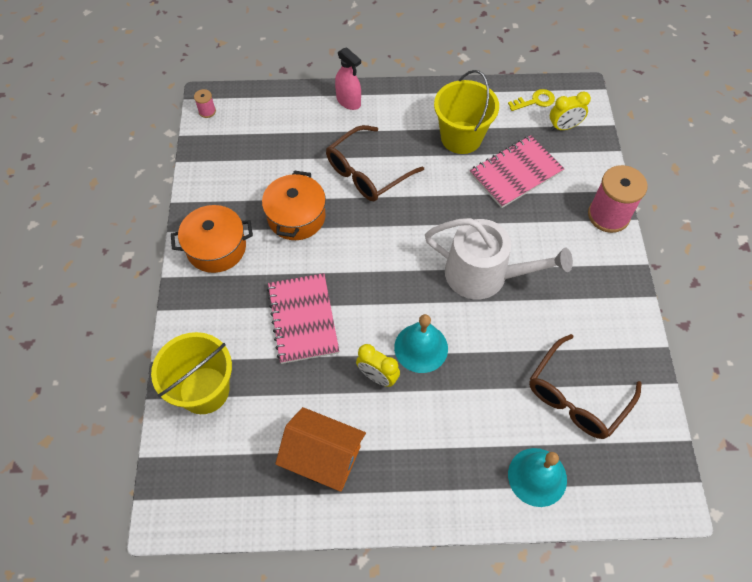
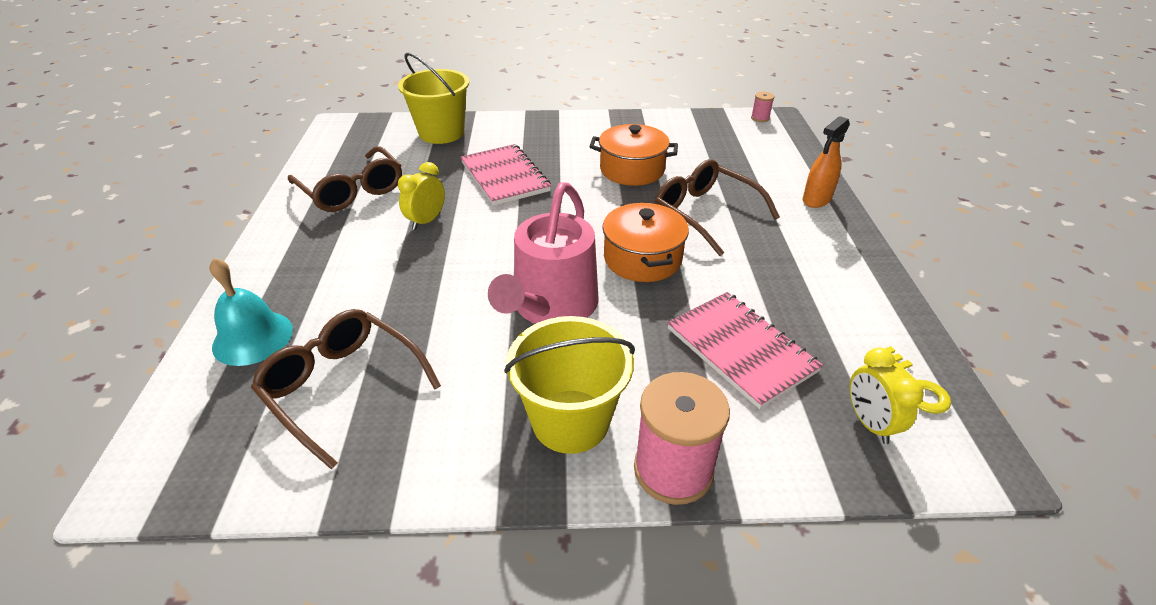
camera: 90 degrees right, 20 degrees down
(216, 248) = (590, 131): orange pot -> orange pot (642, 258)
(303, 319) = (504, 177): pink notebook -> pink notebook turned 75 degrees clockwise
(323, 457) = (352, 190): orange house -> brown glasses
(348, 101) = (816, 200): pink spray bottle -> orange spray bottle
(421, 347) = (454, 250): turquoise bell -> none
(461, 137) = (793, 294): yellow bucket -> yellow bucket (570, 421)
(484, 275) = (552, 306): white watering can -> pink watering can

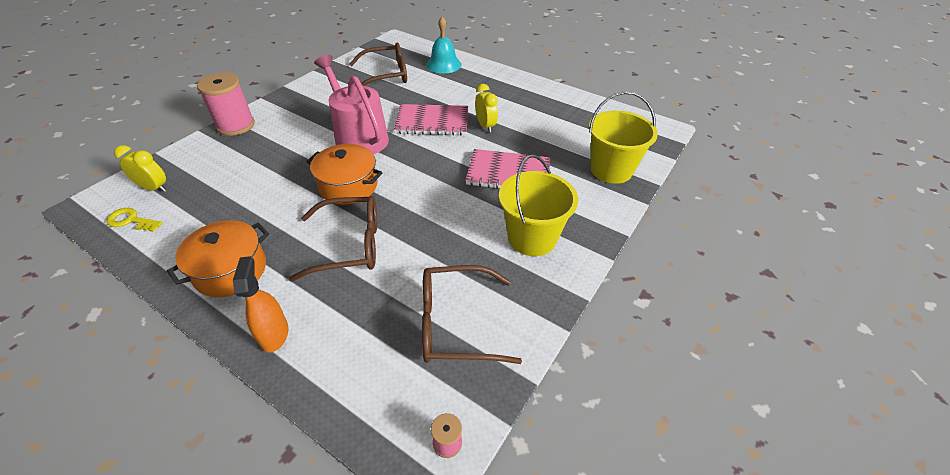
camera: 125 degrees right, 5 degrees up
(352, 190) = (550, 112): brown glasses -> brown glasses (456, 323)
(570, 421) = (292, 114): yellow bucket -> yellow bucket (532, 238)
(632, 170) = (450, 243): orange pot -> orange pot (231, 270)
(740, 350) = (243, 178): pink notebook -> pink notebook (432, 122)

